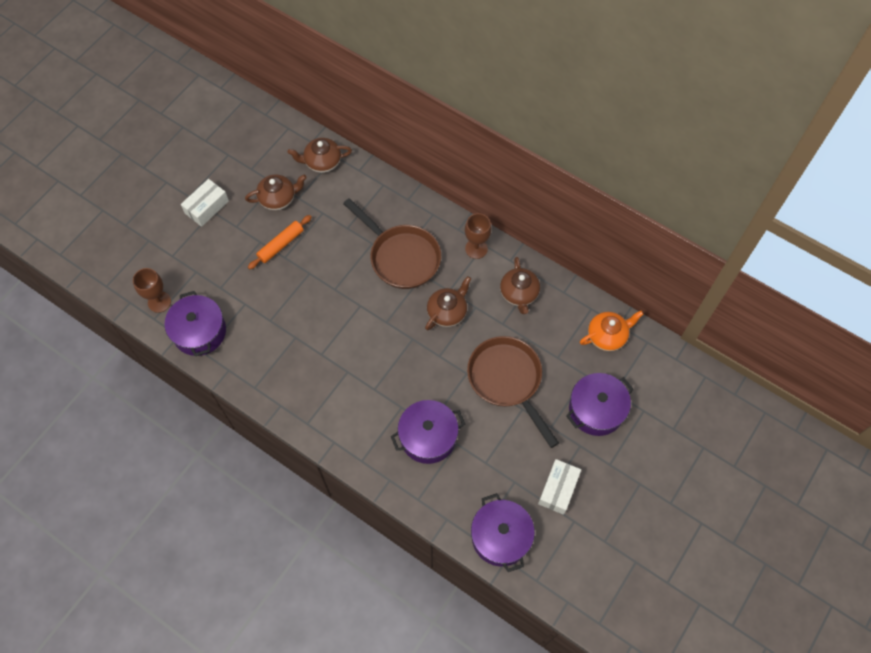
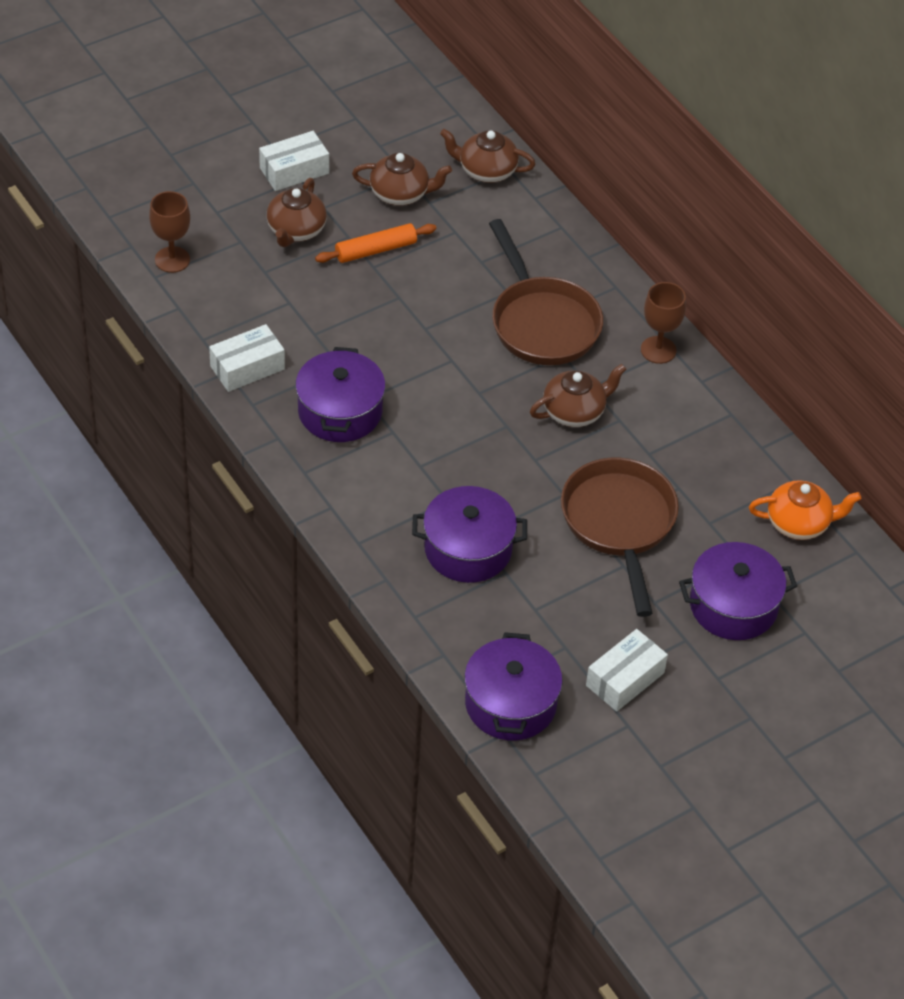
camera: 20 degrees right, 15 degrees down
(199, 332) = (210, 313): purple pot -> purple pot (340, 411)
(239, 362) = (247, 368): none -> white box
(519, 294) = (693, 426): brown teapot -> brown teapot (296, 230)

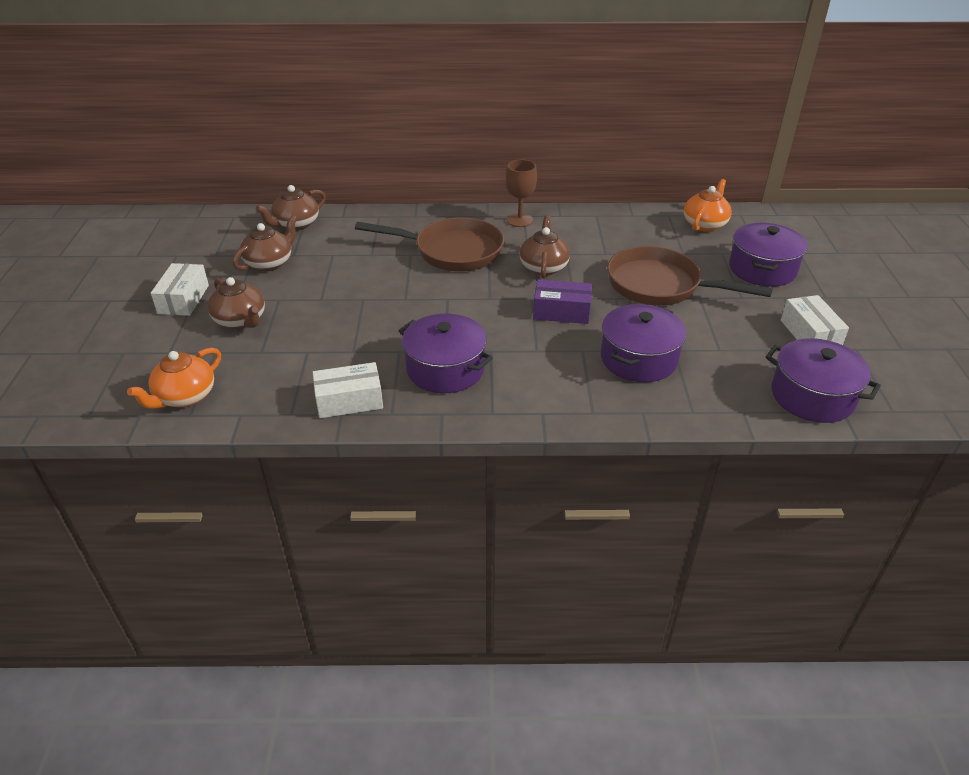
camera: 55 degrees left, 10 degrees down
(172, 260) = (185, 397): brown goblet -> orange teapot
(247, 368) = (349, 401): white box -> white box turned 75 degrees clockwise
(375, 250) = (306, 292): orange rolling pin -> none
(501, 459) = (561, 312): none -> purple box

